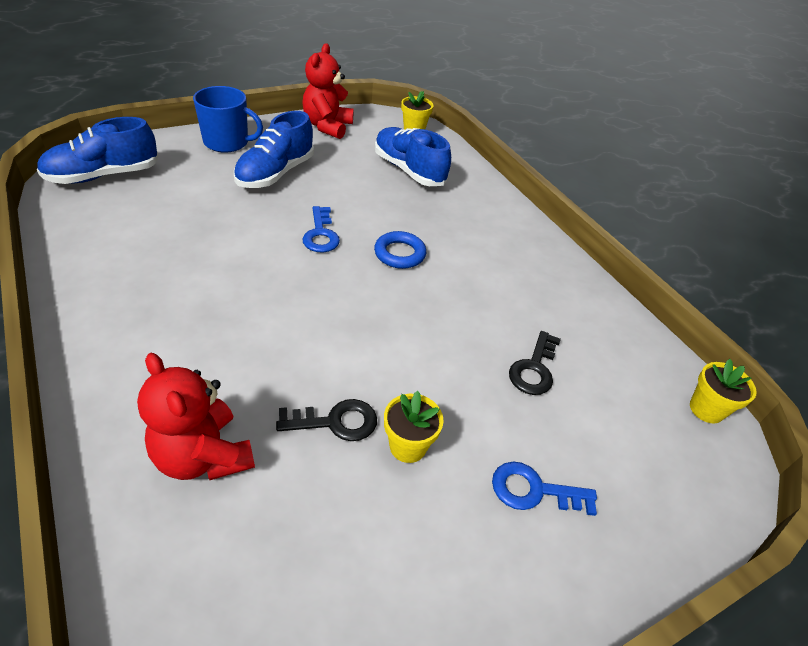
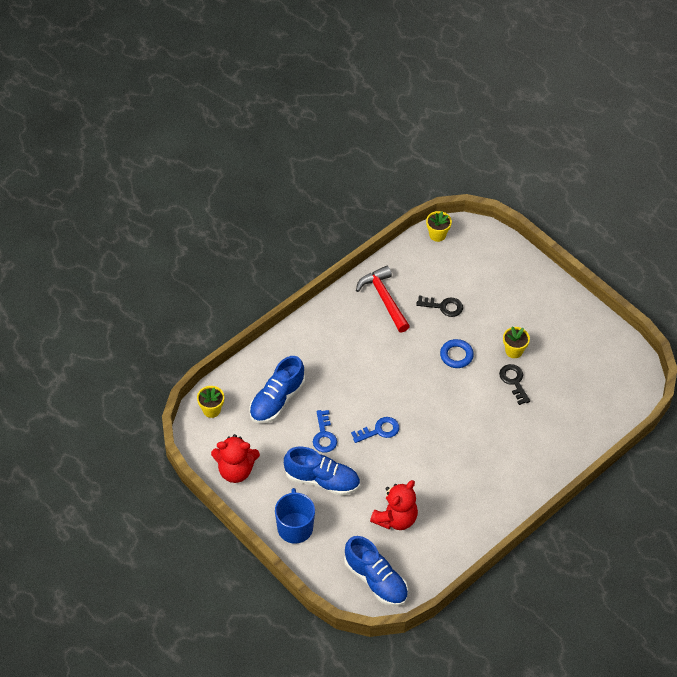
camera: 100 degrees left, 10 degrees up
(203, 456) = (553, 424): red teddy bear -> red teddy bear (395, 518)
(399, 254) = (378, 384): blue ring -> blue ring (456, 355)
(534, 490) = (514, 301): blue key -> blue key (324, 435)
(558, 300) = (384, 299): none -> red hammer

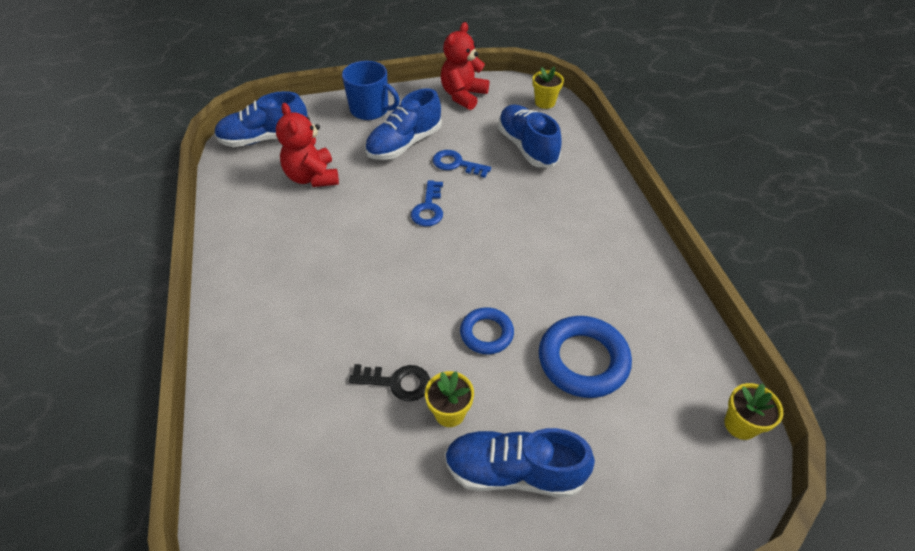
camera: 120 degrees right, 5 degrees down
(384, 299) = (629, 296): red hammer -> none
(443, 306) = (583, 360): black key -> blue ring
(524, 313) = (514, 471): none -> blue shoe

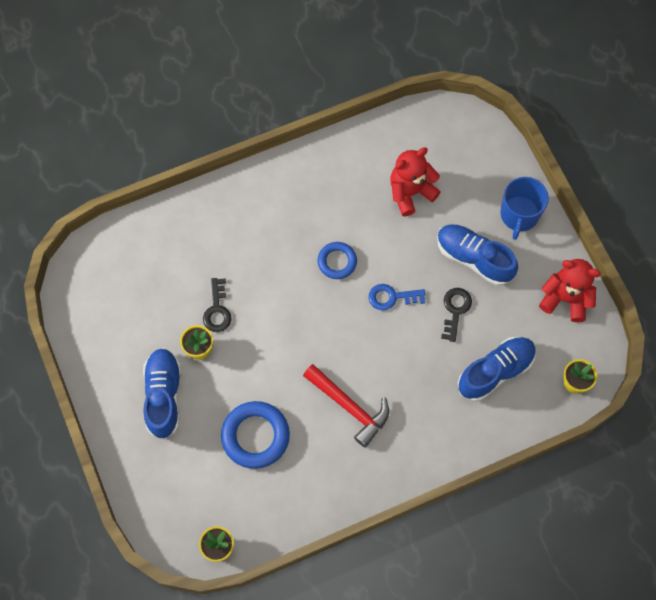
camera: 80 degrees right, 20 degrees up
(265, 138) = (453, 136): blue shoe -> none
(456, 164) = (455, 310): blue key -> black key
(486, 333) = (268, 364): blue ring -> blue ring (337, 262)
(552, 261) = (349, 407): none -> red hammer

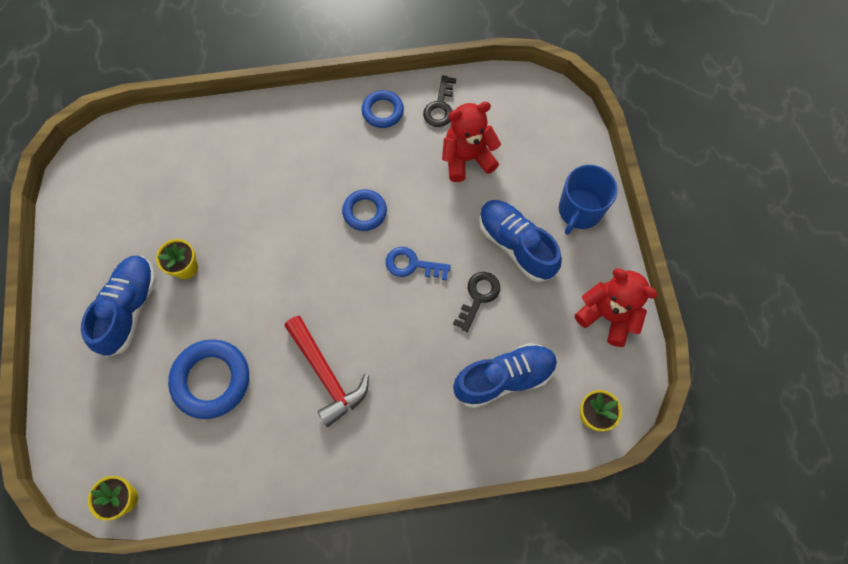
camera: 15 degrees right, 0 degrees up
(217, 310) = (220, 231): black key -> black key (440, 106)
(323, 167) = (383, 111): none -> blue ring

